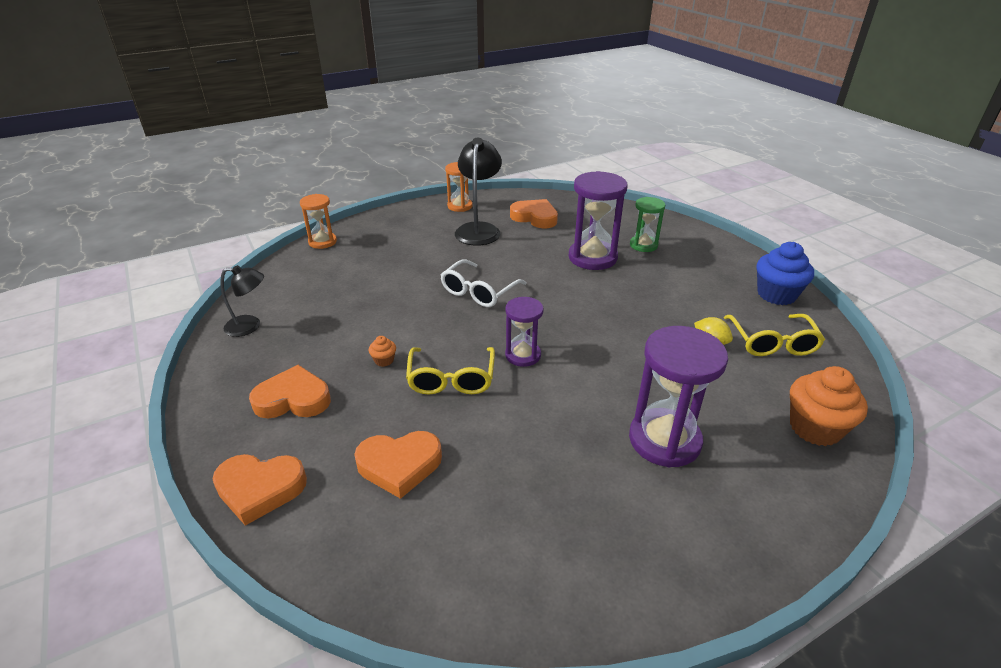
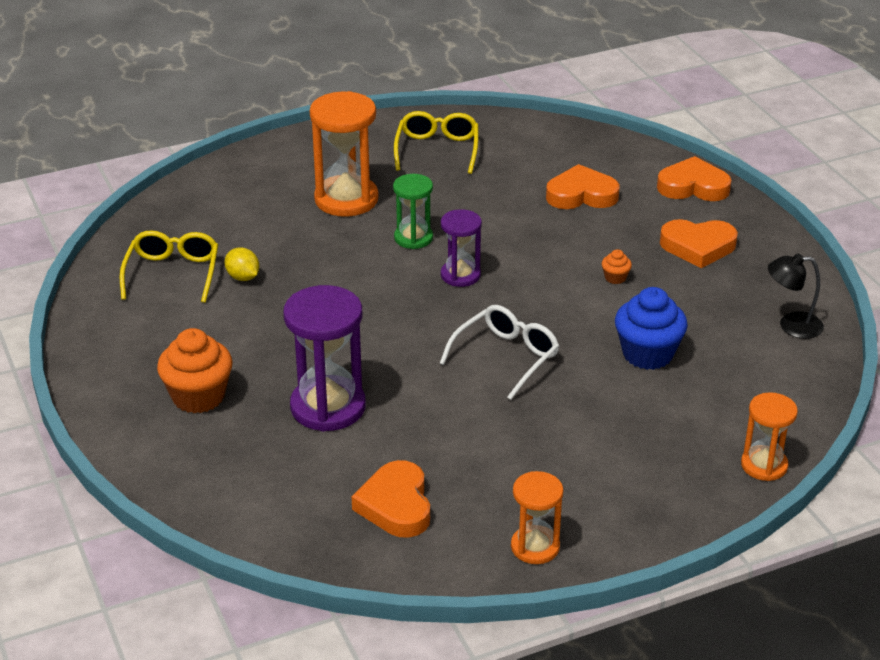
camera: 175 degrees left, 0 degrees up
(451, 379) = (539, 256): yellow glasses -> yellow glasses (437, 150)
(479, 229) = (500, 480): black lamp -> none
(535, 217) = (396, 505): orange heart -> orange heart turned 45 degrees clockwise
(643, 245) = (236, 427): green hourglass -> green hourglass (413, 238)
(664, 440) = (346, 199): purple hourglass -> orange hourglass
(776, 294) = (109, 331): blue cupcake -> blue cupcake (647, 354)
(815, 428) = (204, 200): orange cupcake -> orange cupcake (198, 396)

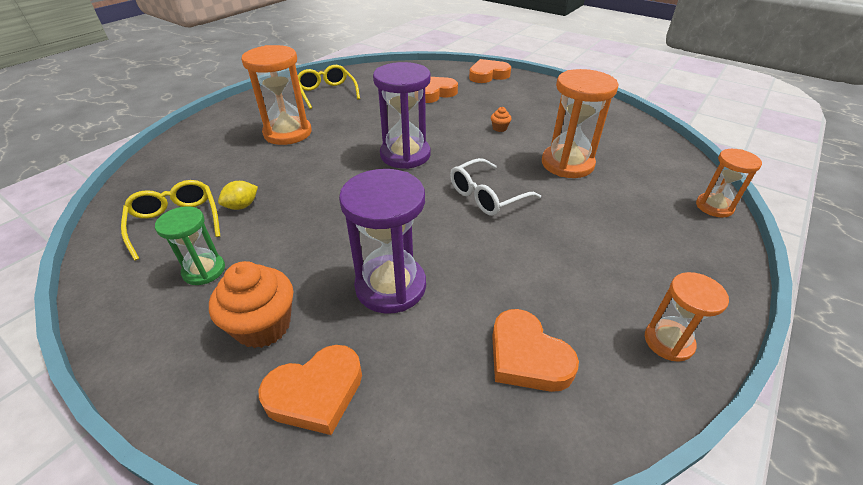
camera: 30 degrees left, 5 degrees up
(243, 277) = (242, 206): yellow lemon -> yellow lemon turned 60 degrees counterclockwise
(413, 238) = (353, 142): green hourglass -> green hourglass (204, 270)
(460, 275) = (405, 155): purple hourglass -> purple hourglass, size x1.70
(506, 357) = (486, 196): white glasses -> white glasses turned 135 degrees counterclockwise
(647, 354) = (567, 164): blue cupcake -> orange hourglass
(698, 247) = (524, 100): orange heart -> orange heart (316, 393)
(791, 325) = (618, 124): black lamp -> none

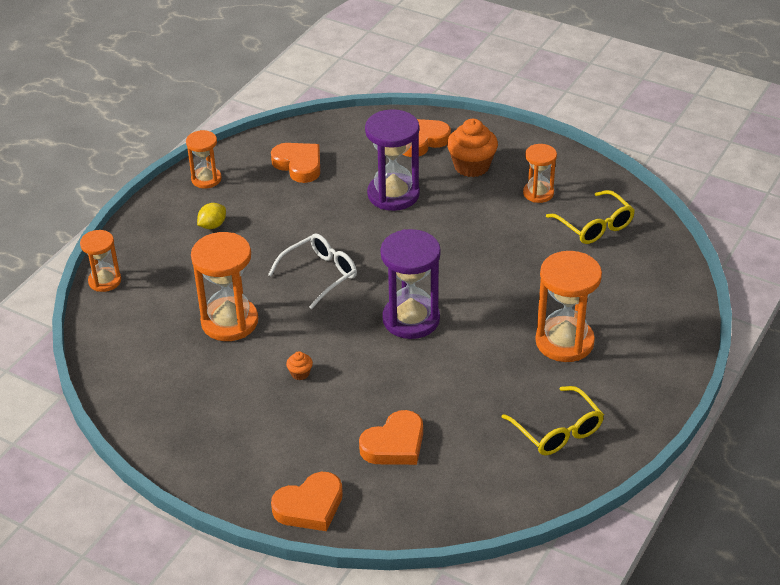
camera: 175 degrees right, 0 degrees up
(204, 270) = (538, 193): green hourglass -> orange hourglass
(242, 206) = (548, 245): yellow lemon -> yellow lemon (212, 225)

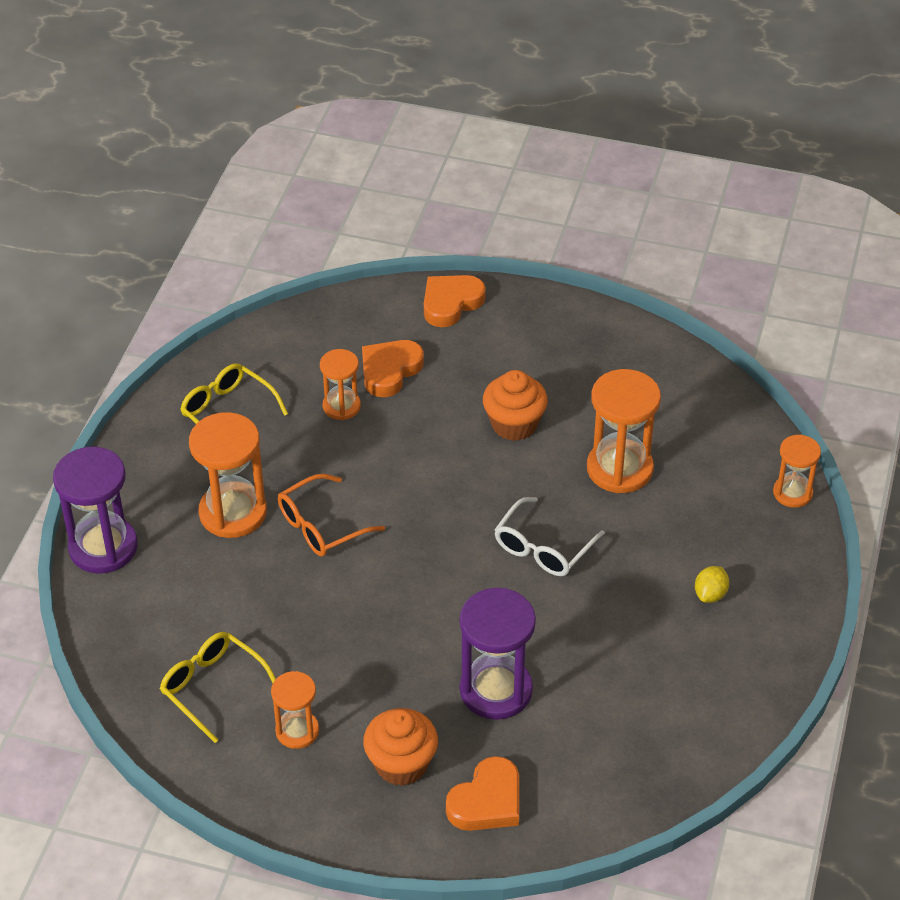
camera: 165 degrees right, 5 degrees up
(206, 179) = (761, 668): orange hourglass -> orange hourglass (341, 406)
(299, 165) = (646, 718): orange heart -> none
(300, 373) = (514, 424): orange cupcake -> orange cupcake, size x2.24
(411, 319) = (415, 509): purple hourglass -> purple hourglass (103, 547)
(492, 319) = (321, 526): none -> orange glasses

